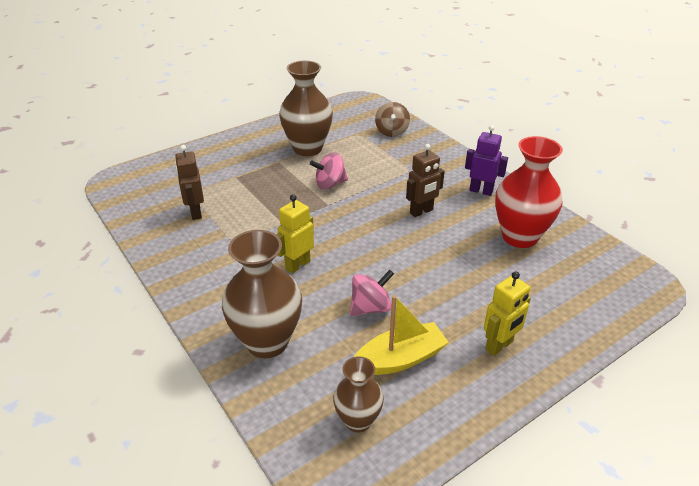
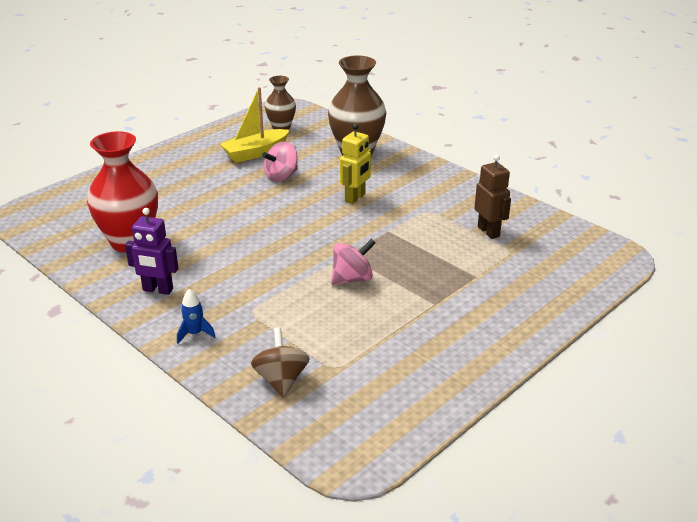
camera: 170 degrees right, 5 degrees down
(307, 148) = (405, 330): brown vase -> none
(421, 211) = (235, 257): brown robot -> none
(447, 159) = (195, 333): none -> blue rocket
(499, 346) = (179, 165): yellow robot -> none

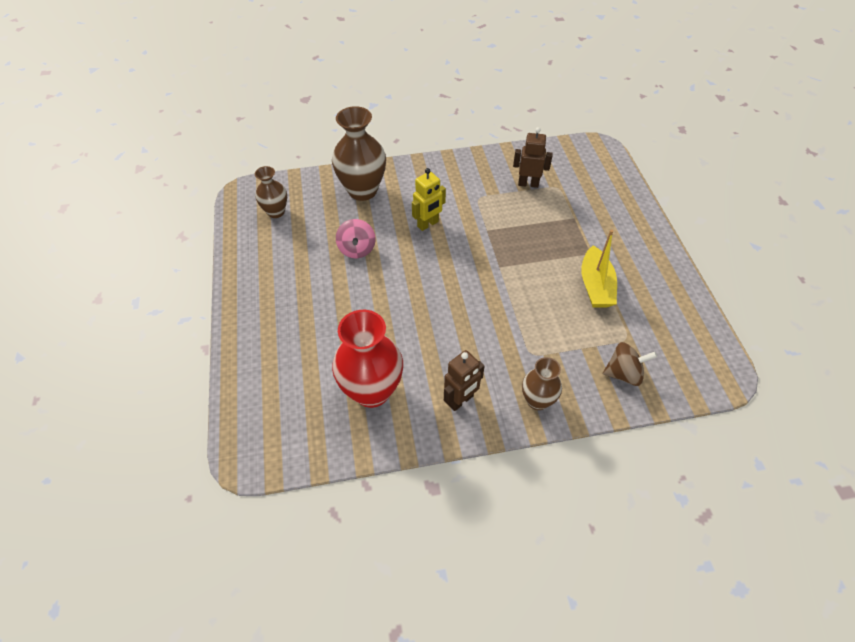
camera: 55 degrees left, 20 degrees up
(157, 290) = (461, 400): purple robot -> brown robot
(195, 333) = (537, 400): blue rocket -> brown vase
(255, 153) = (302, 247): yellow boat -> yellow boat (595, 286)
(281, 380) = (623, 373): brown spinning top -> brown spinning top turned 150 degrees clockwise
(352, 279) = (532, 279): pink spinning top -> none
(355, 198) = (428, 224): yellow robot -> yellow robot turned 75 degrees clockwise

